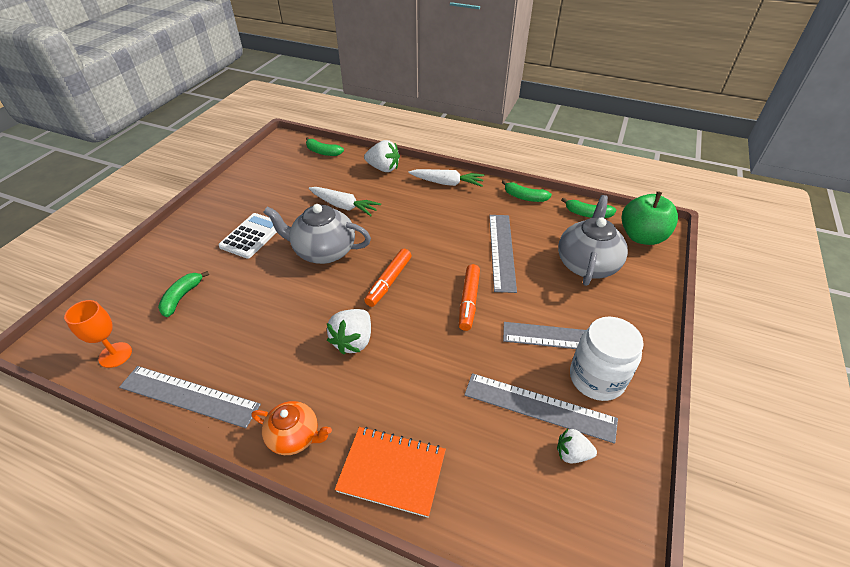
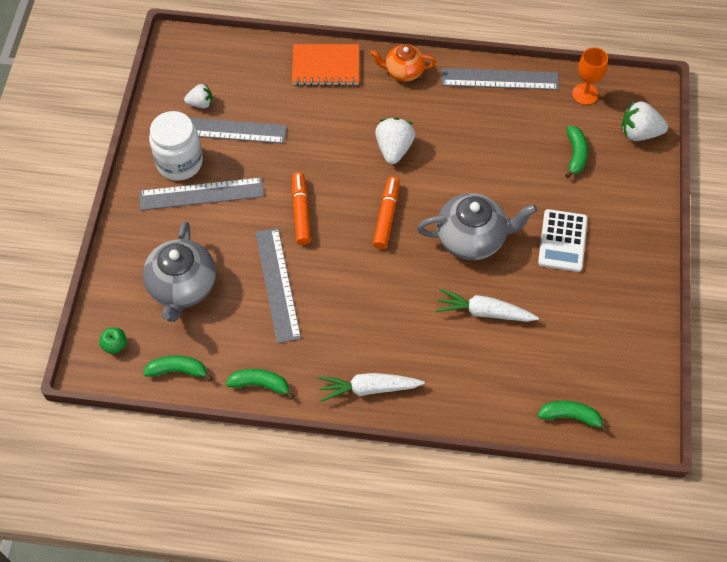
camera: 165 degrees right, 15 degrees up
(383, 168) = (466, 400): white strawberry -> white strawberry (639, 133)
(642, 236) = (115, 345): green apple -> green apple, size x0.44

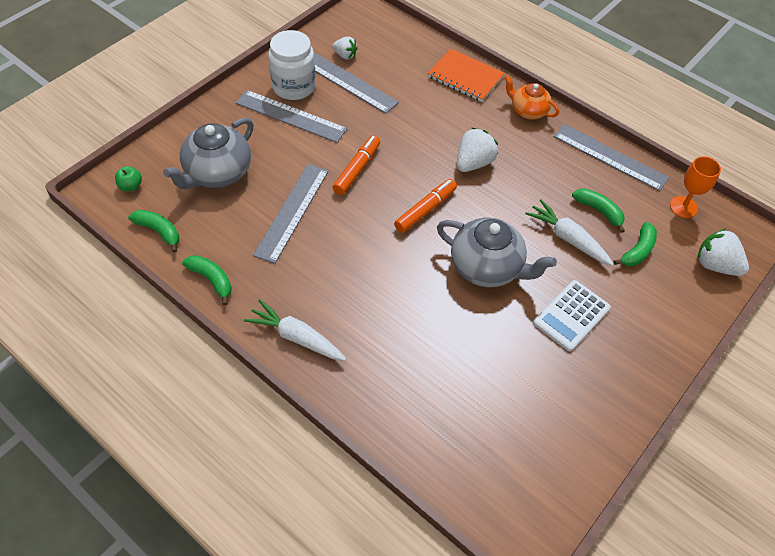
camera: 30 degrees right, 5 degrees down
(484, 312) = (450, 334): white carrot -> white carrot (567, 238)
(570, 417) = (461, 477): green banana -> green banana (599, 211)

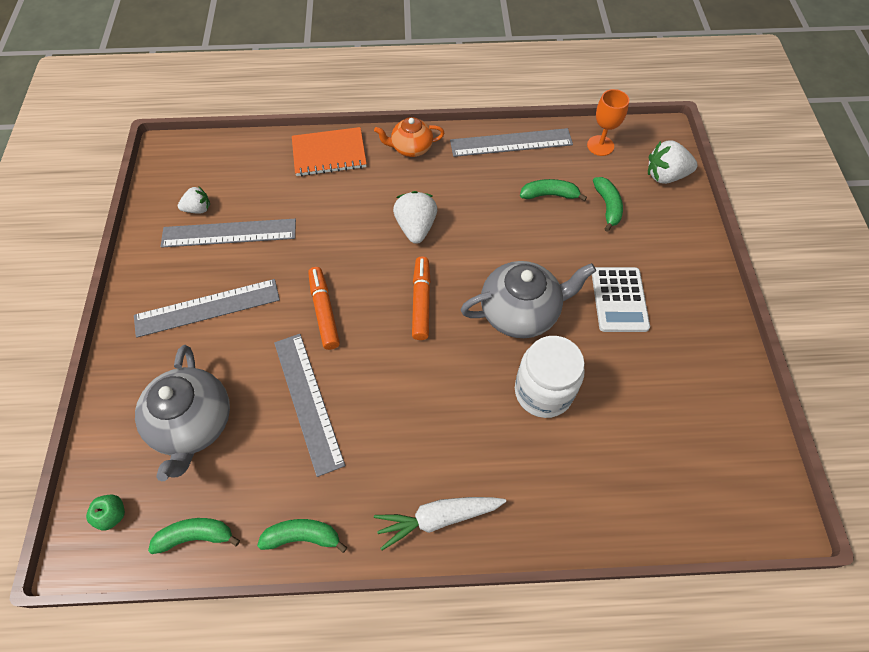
camera: 40 degrees left, 5 degrees up
(293, 86) = (179, 276): white jar -> white jar (543, 392)
(567, 238) = (551, 236): white carrot -> none

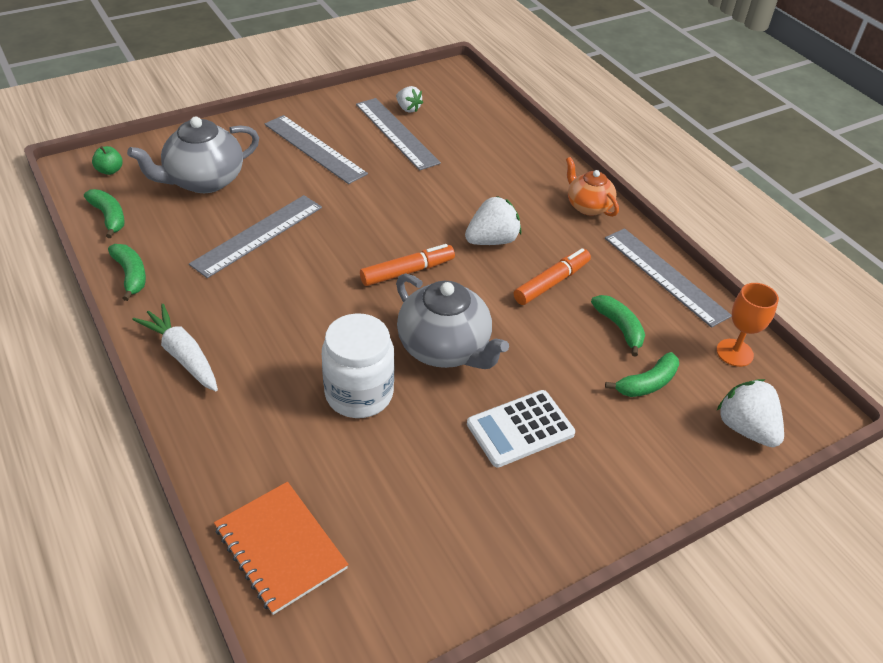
camera: 60 degrees right, 15 degrees down
(324, 311) = (354, 214): orange marker -> orange marker (551, 283)
(329, 154) = (532, 157): orange notebook -> orange notebook (280, 548)

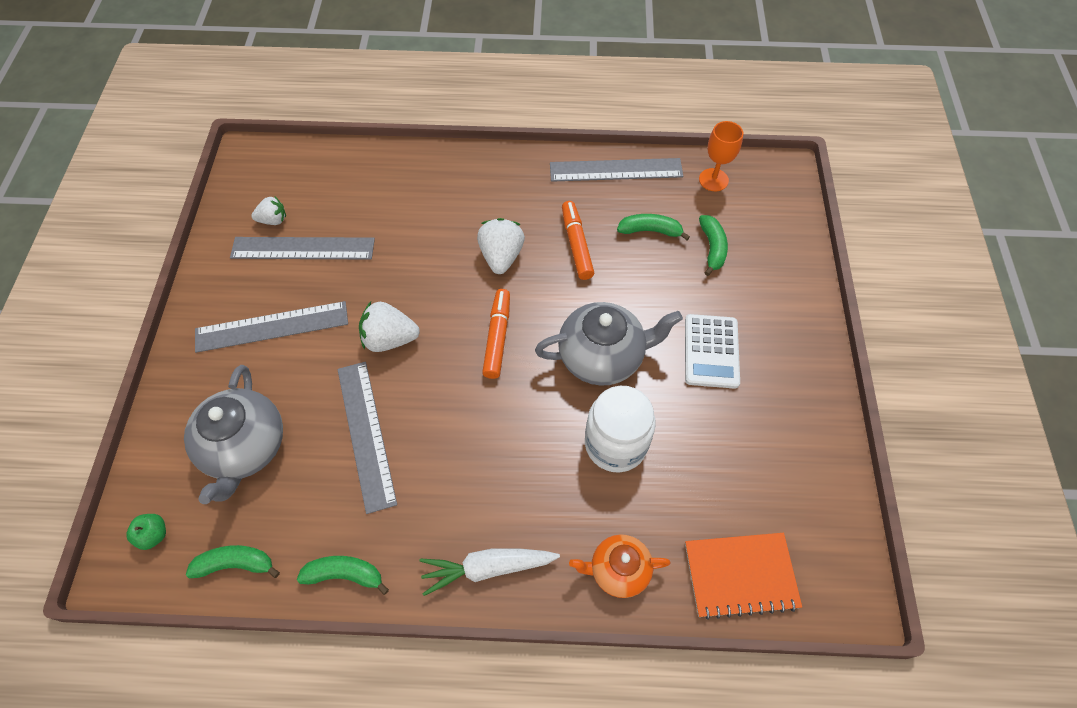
camera: 55 degrees left, 15 degrees up
(588, 206) = (506, 169): orange teapot -> orange teapot (618, 570)
(745, 428) = (781, 218): white strawberry -> white strawberry (389, 339)

